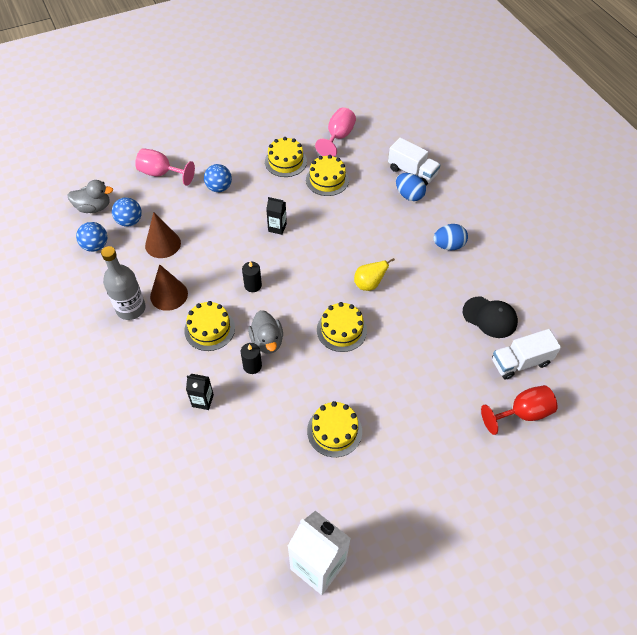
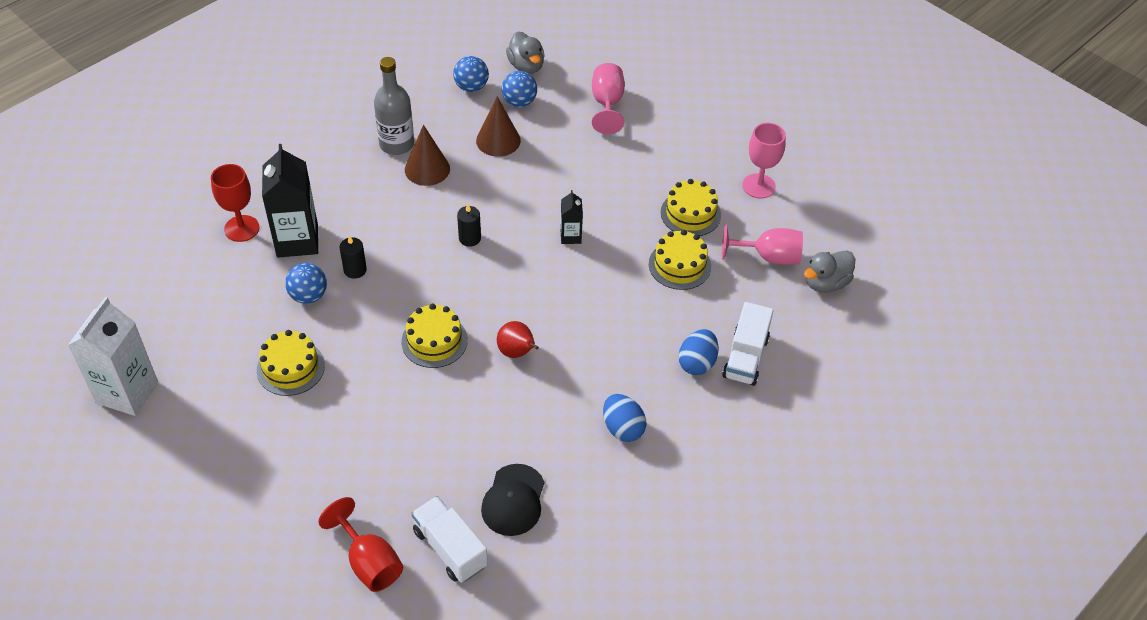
camera: 70 degrees right, 5 degrees down
(169, 441) = (242, 228): none -> red goblet
(202, 400) = (297, 240): black carton -> black carton, size x2.01
(209, 329) = (392, 218): yellow cake -> none
(219, 188) = (610, 162): blue ball -> blue ball (308, 296)
(267, 341) = (393, 274): grey duck -> grey duck (826, 283)
(277, 123) = (758, 186): none -> pink goblet
(369, 284) = (517, 352): yellow pear -> red pear

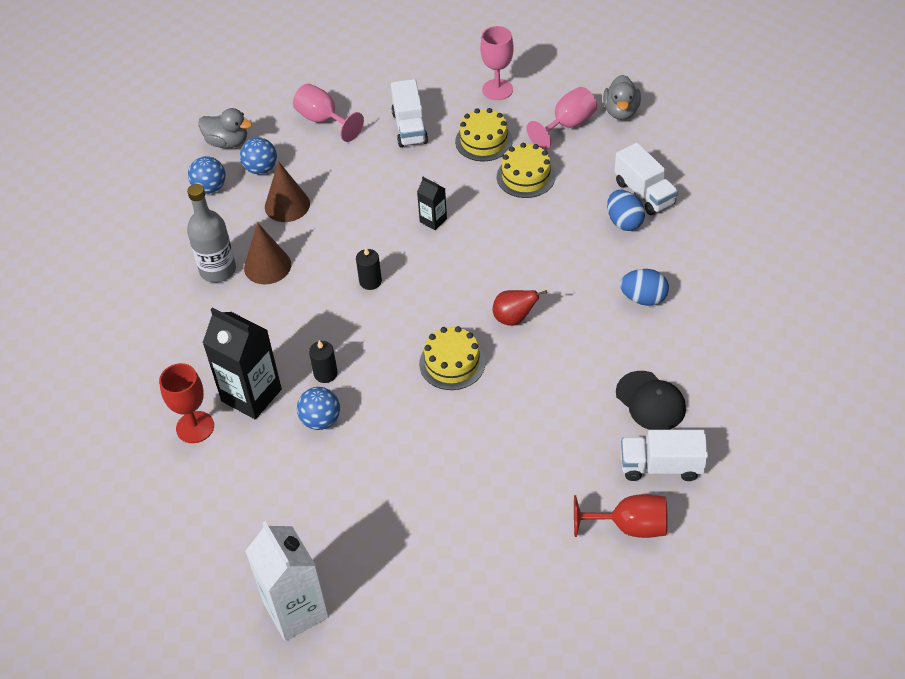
camera: 45 degrees left, 0 degrees up
(290, 368) = (386, 474): yellow cake -> none
(655, 159) = (409, 128): none -> white truck

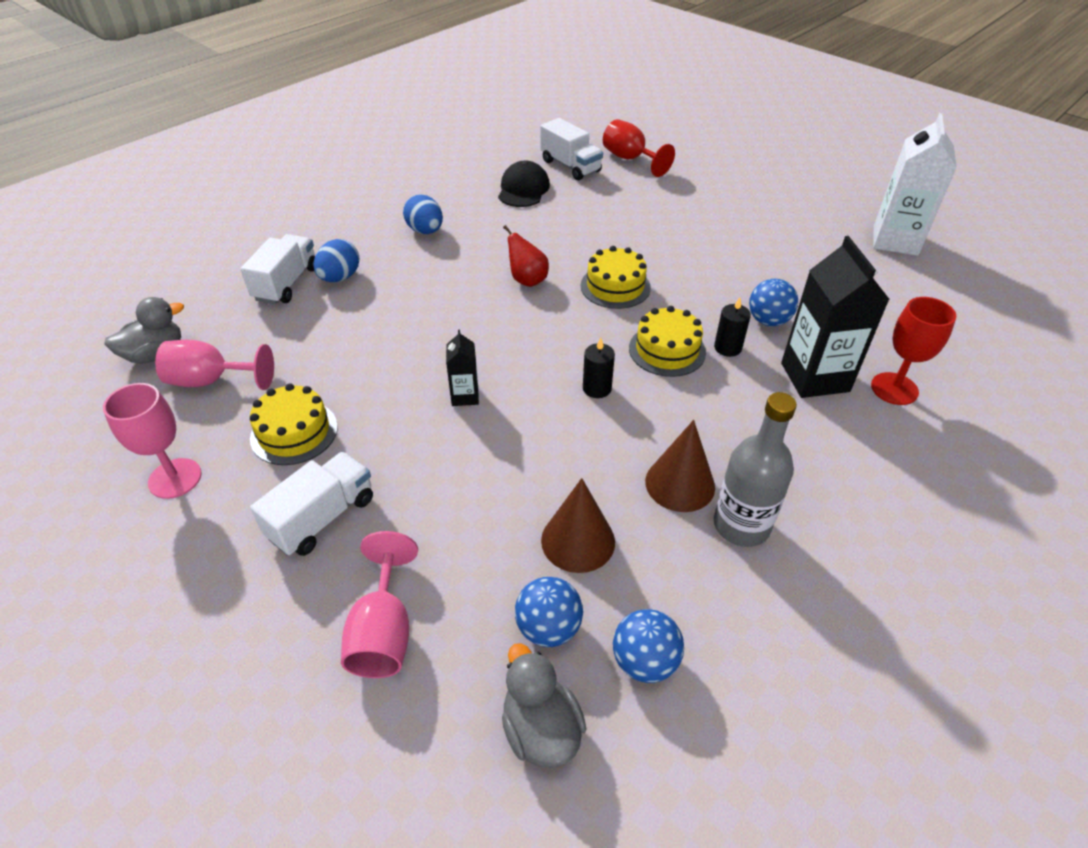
camera: 135 degrees left, 5 degrees down
(526, 176) = (330, 367): yellow cake -> yellow cake (667, 350)

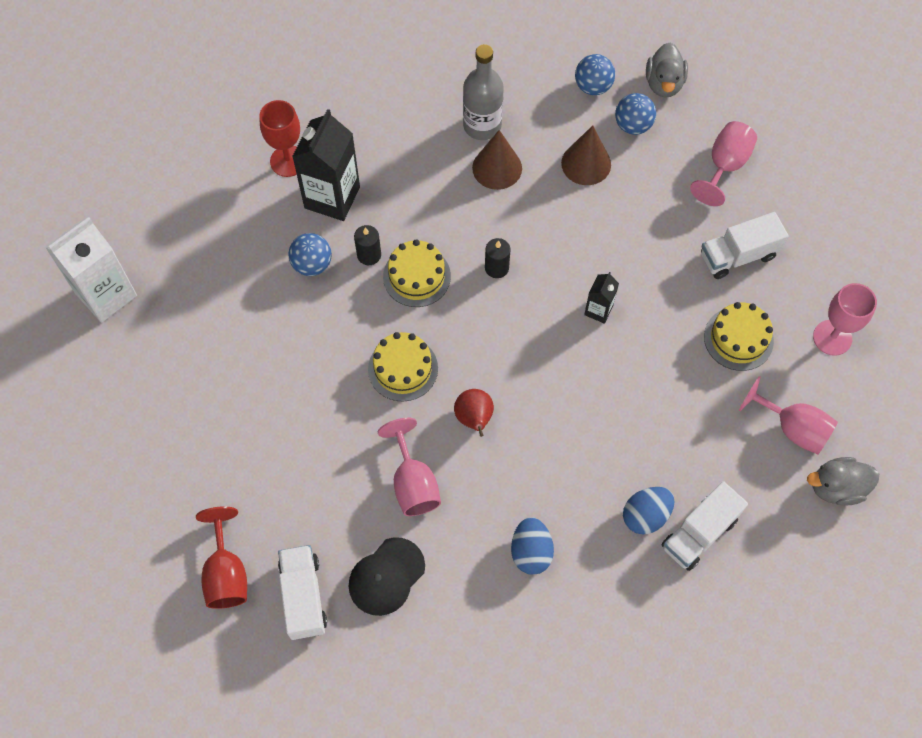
camera: 150 degrees left, 20 degrees up
(545, 232) = (413, 483): none -> pink goblet

